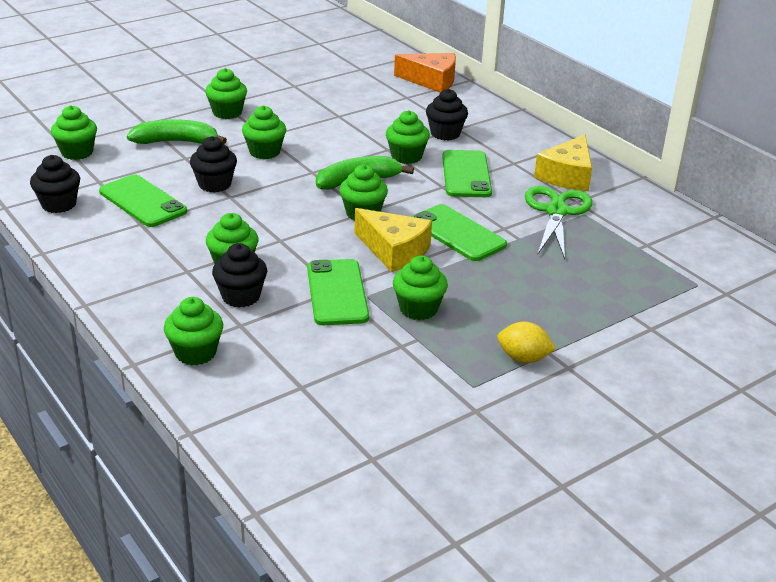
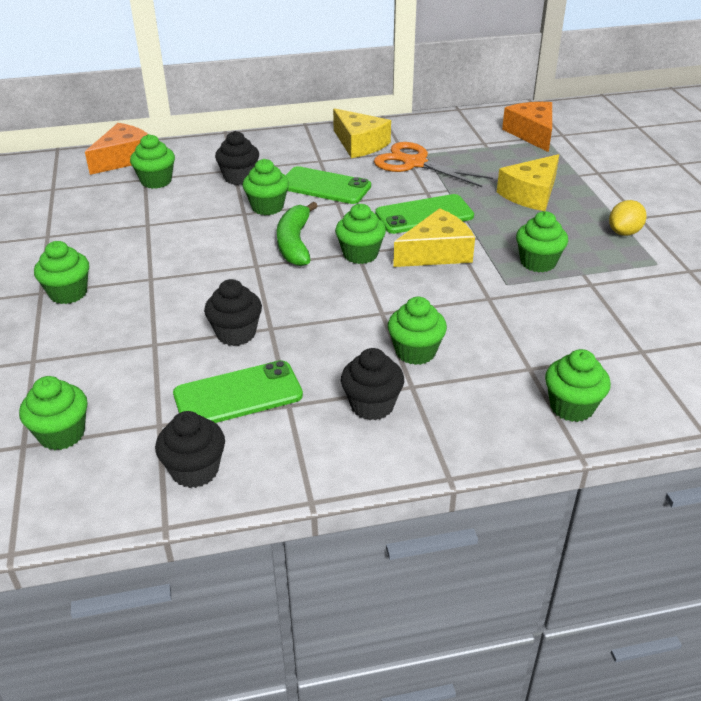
camera: 65 degrees left, 5 degrees up
(176, 142) = (108, 344): green banana -> none
(241, 296) = (478, 358): black cupcake -> black cupcake (372, 405)
(264, 152) = (188, 286): green cupcake -> green cupcake (156, 181)
(337, 292) = (495, 299): green phone -> none
(555, 288) = (531, 194): none -> yellow cheese
(556, 211) = (414, 163): green scissors -> orange scissors
(703, 272) = (532, 134): none -> orange cheese

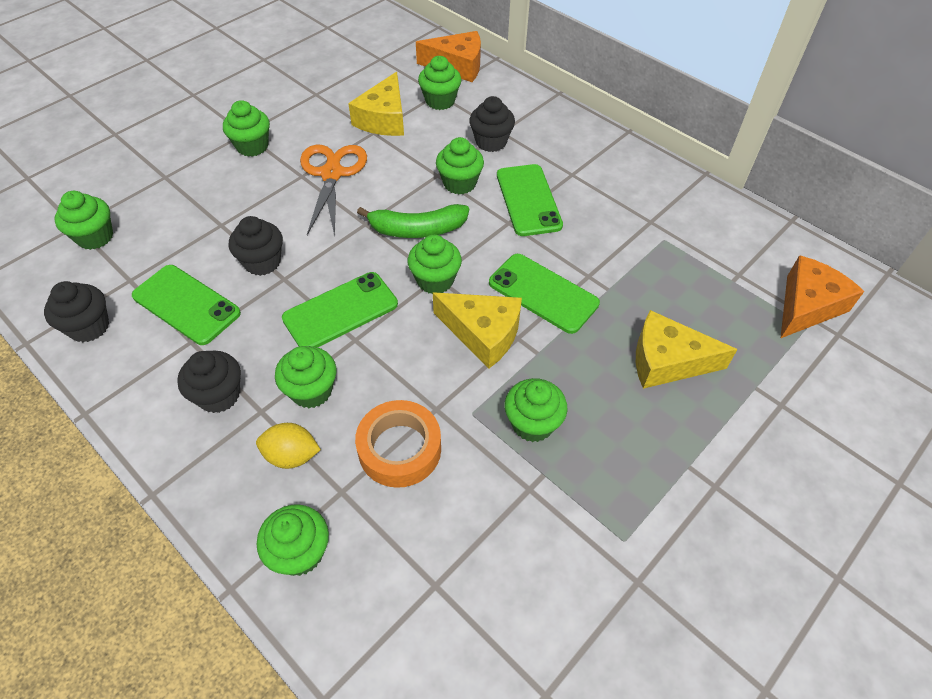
camera: 55 degrees right, 15 degrees up
(295, 243) = (417, 229): green banana -> green banana turned 150 degrees counterclockwise
(344, 310) = (340, 311): none -> green phone
(359, 144) = (631, 184): yellow cheese -> yellow cheese (384, 119)
(414, 163) = (635, 240): orange scissors -> orange scissors (332, 174)
(512, 327) = (399, 449): none -> orange tape
(624, 232) = (665, 482): yellow lemon -> yellow lemon (291, 455)

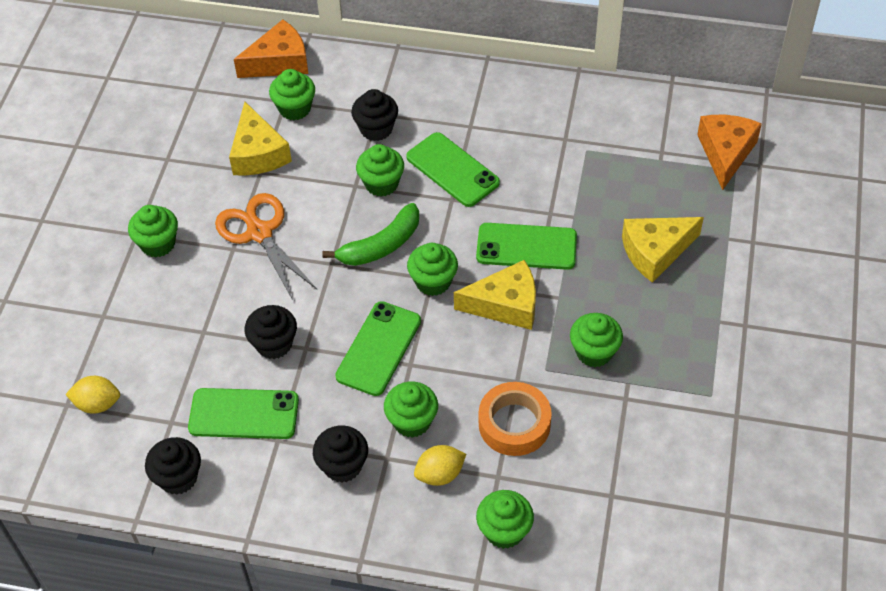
camera: 30 degrees left, 0 degrees up
(95, 237) = (97, 404): green cupcake -> yellow lemon

